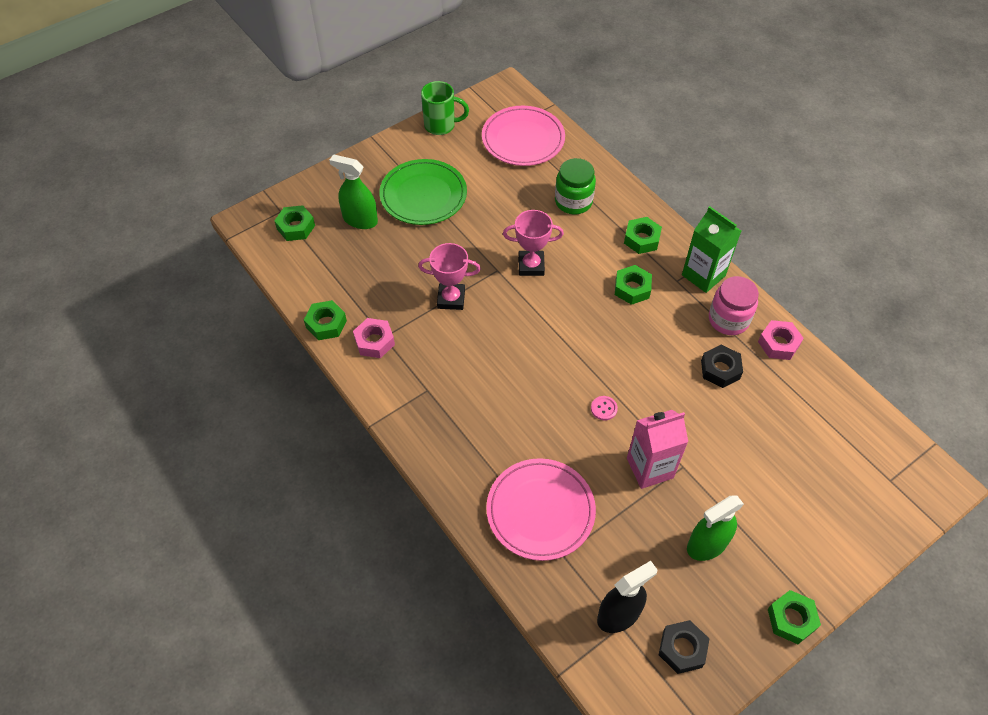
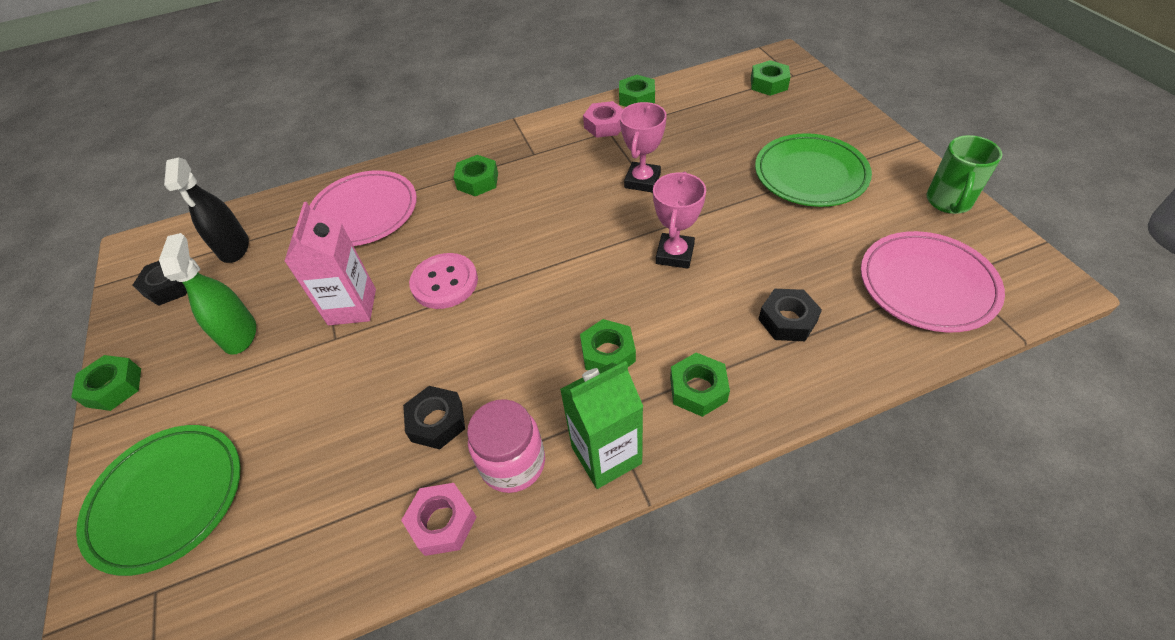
camera: 110 degrees right, 5 degrees down
(360, 220) = (774, 125): green spray bottle -> none
(476, 426) = (477, 181): none -> green nut
(573, 201) = (787, 320): green jar -> black nut
(604, 408) = (444, 282): pink button -> pink button, size x2.10
(842, 511) = (167, 499): none -> green plate

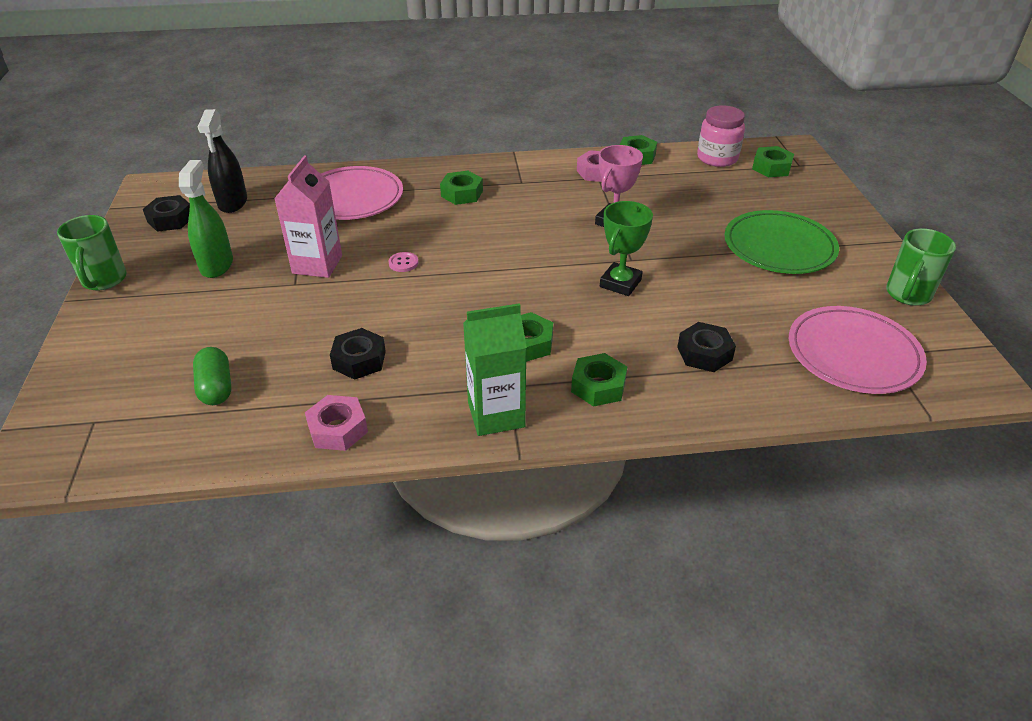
camera: 10 degrees right, 10 degrees down
(114, 387) = (104, 280): green nut -> green mug
(167, 499) = (122, 364): green plate -> none
(287, 502) = (216, 387): none -> green capsule
(444, 282) = (403, 263): pink button -> pink button, size x0.48
(513, 463) = (413, 402): pink jar -> pink jar (717, 158)
(675, 254) = (620, 283): pink trophy -> green trophy

